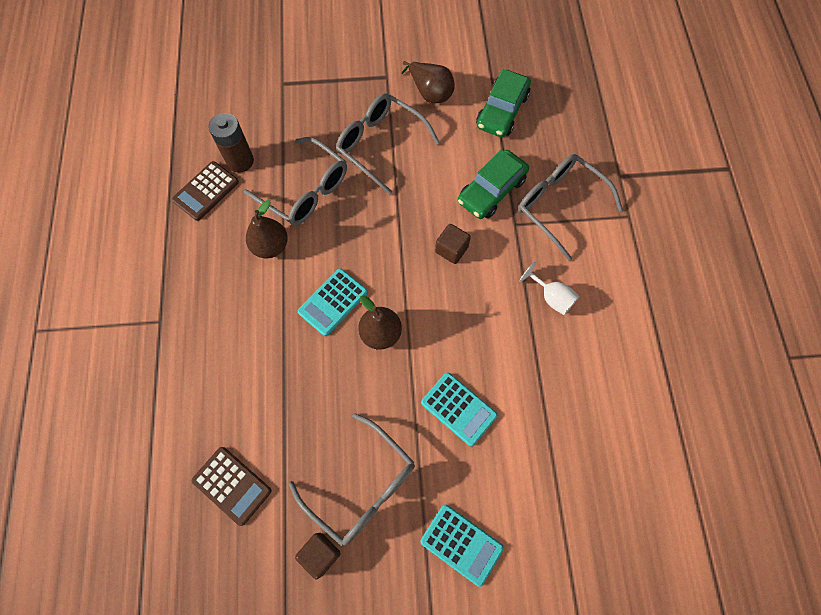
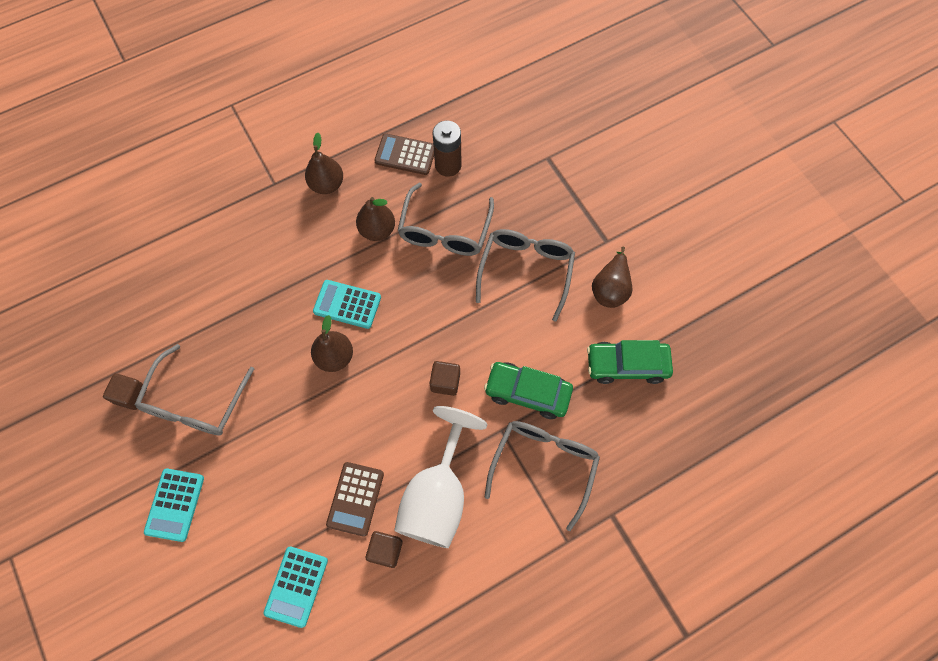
camera: 65 degrees right, 0 degrees up
(193, 272) = (327, 184): none -> brown pear
(232, 485) = (162, 304): brown calculator -> brown calculator (355, 499)
(458, 409) = (292, 453): turquoise calculator -> turquoise calculator (296, 586)
(551, 297) = (437, 495): white goblet -> white goblet, size x2.16
(583, 359) = (385, 550): none -> brown cube

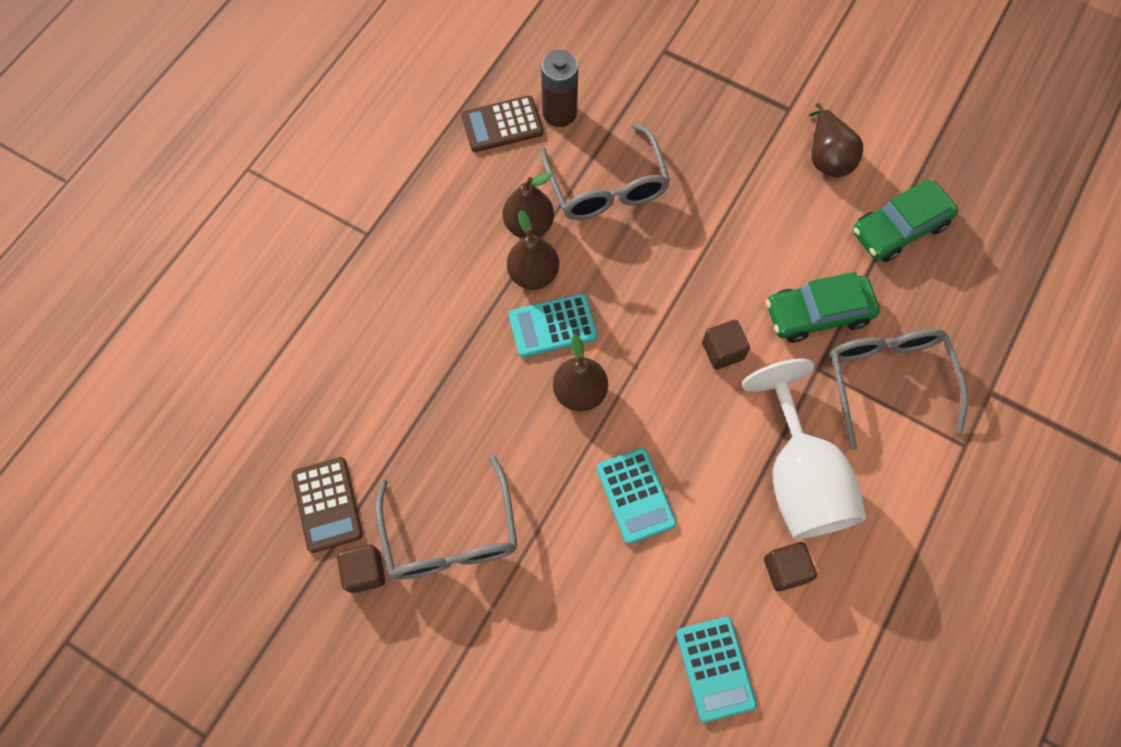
camera: 30 degrees left, 0 degrees up
(175, 504) = (510, 664): turquoise calculator -> turquoise calculator (635, 496)
(327, 184) = (433, 203): brown pear -> brown pear (533, 274)
(355, 499) = (713, 534): brown calculator -> brown calculator (327, 504)
(526, 270) = (725, 184): grey glasses -> none

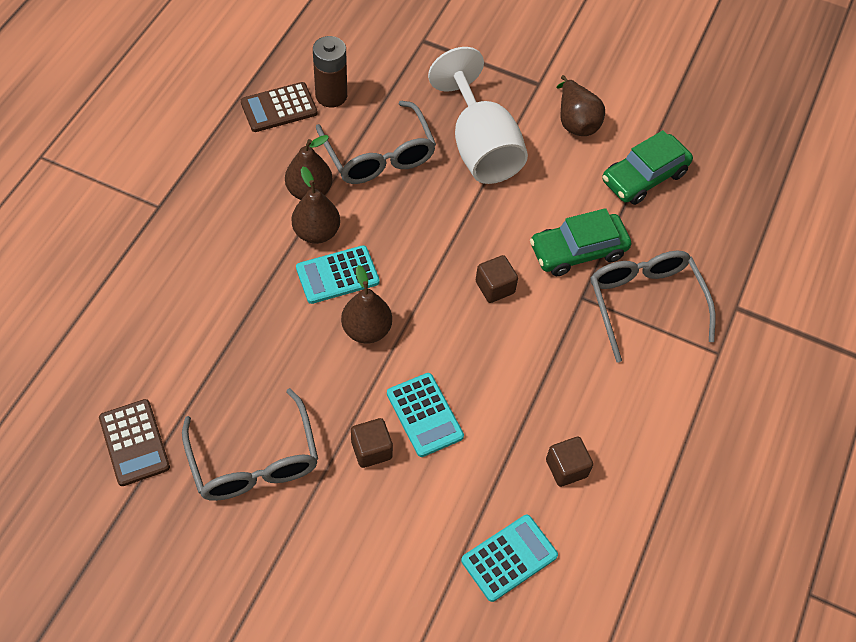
camera: 10 degrees left, 10 degrees down
(365, 571) = (174, 499): brown cube -> brown cube (371, 450)
(715, 668) = (509, 558): turquoise calculator -> turquoise calculator turned 105 degrees counterclockwise
(799, 477) = (572, 389): white goblet -> white goblet (480, 147)

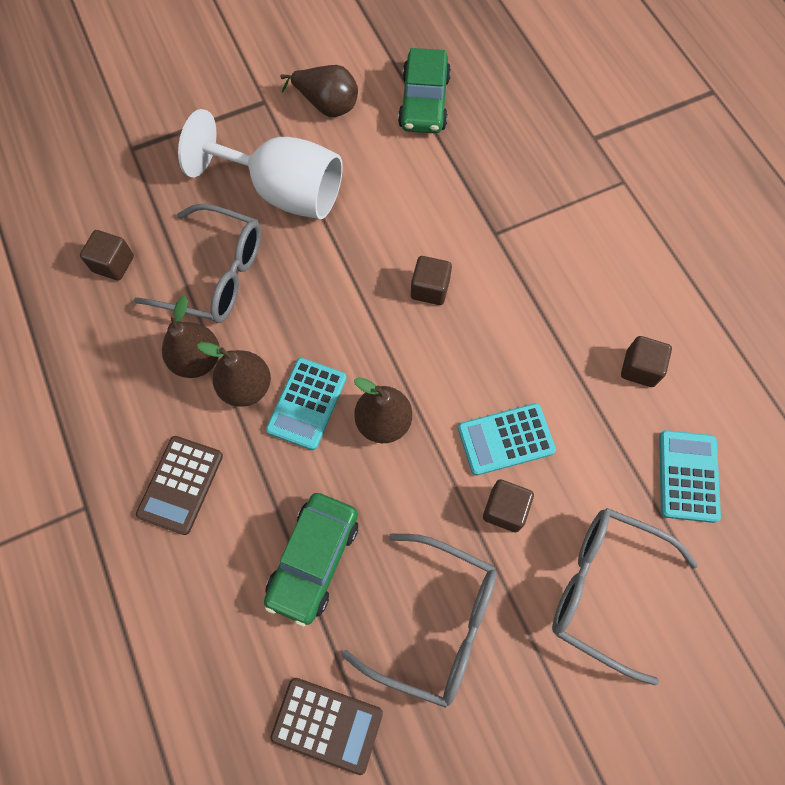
camera: 45 degrees left, 10 degrees up
(279, 108) = (82, 317): brown calculator -> brown calculator (181, 485)
(331, 95) = (113, 264): brown battery -> brown cube
(424, 415) = (505, 439): turquoise calculator -> turquoise calculator turned 150 degrees clockwise
(578, 251) = (450, 202): green car -> green car (314, 559)
(644, 303) = (538, 194): grey glasses -> grey glasses (604, 588)

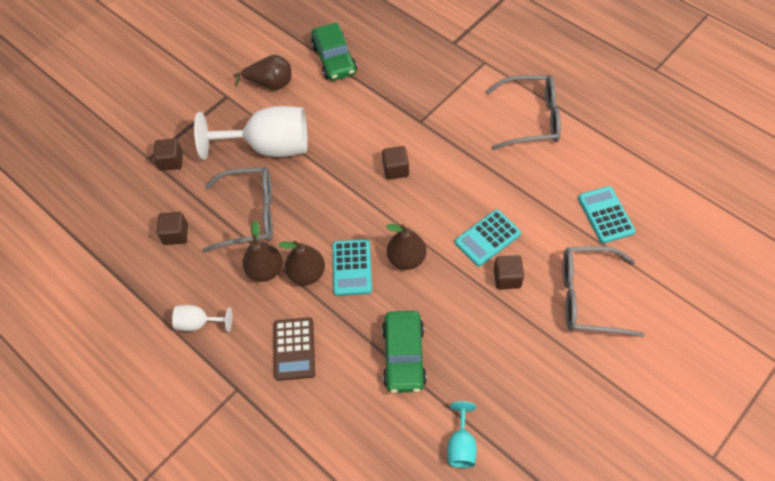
camera: 20 degrees left, 10 degrees down
(83, 396) = (199, 323): none -> white goblet
(327, 724) = (461, 445): brown calculator -> turquoise goblet
(436, 622) = (498, 359): grey glasses -> grey glasses (531, 119)
(639, 368) = (547, 166): brown cube -> brown cube (171, 161)

